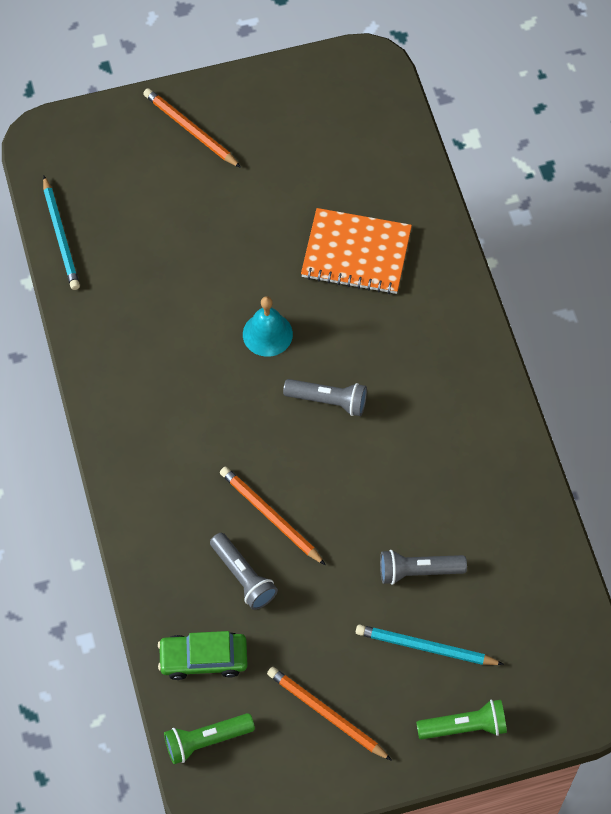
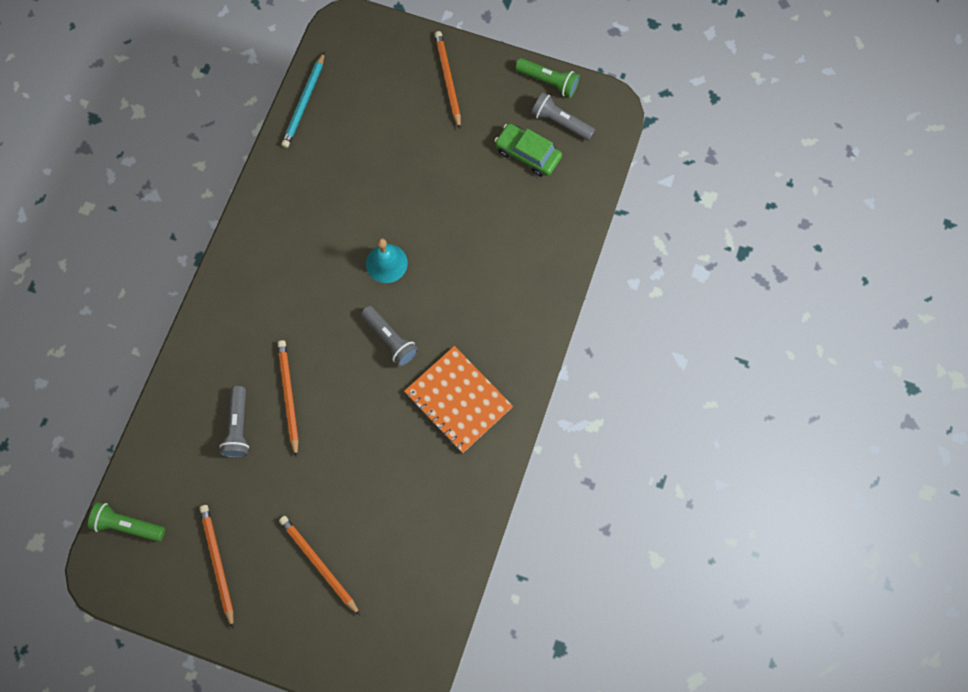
camera: 35 degrees right, 10 degrees up
(203, 659) = (169, 466): green car -> green car (527, 154)
(356, 253) = (492, 244): orange notebook -> orange notebook (458, 400)
(418, 571) = (356, 505): grey flashlight -> grey flashlight (560, 122)
(425, 648) = (318, 564): turquoise pencil -> orange pencil
(464, 727) = (301, 640): green flashlight -> green flashlight (548, 82)

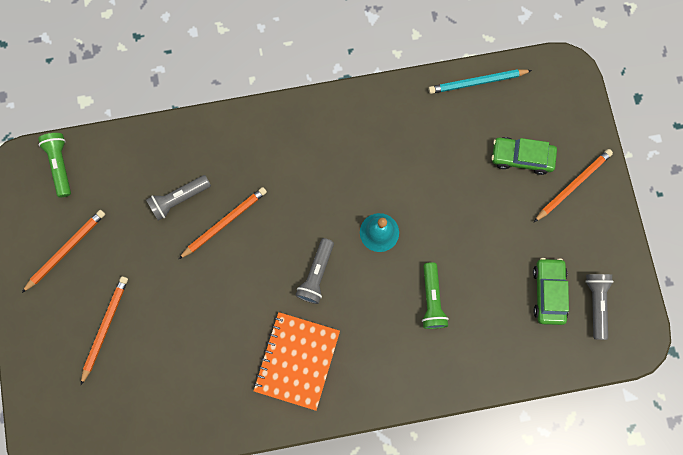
camera: 60 degrees right, 5 degrees up
(396, 106) = (521, 157): none -> green car
(548, 82) = (627, 271): green flashlight -> green flashlight (431, 299)

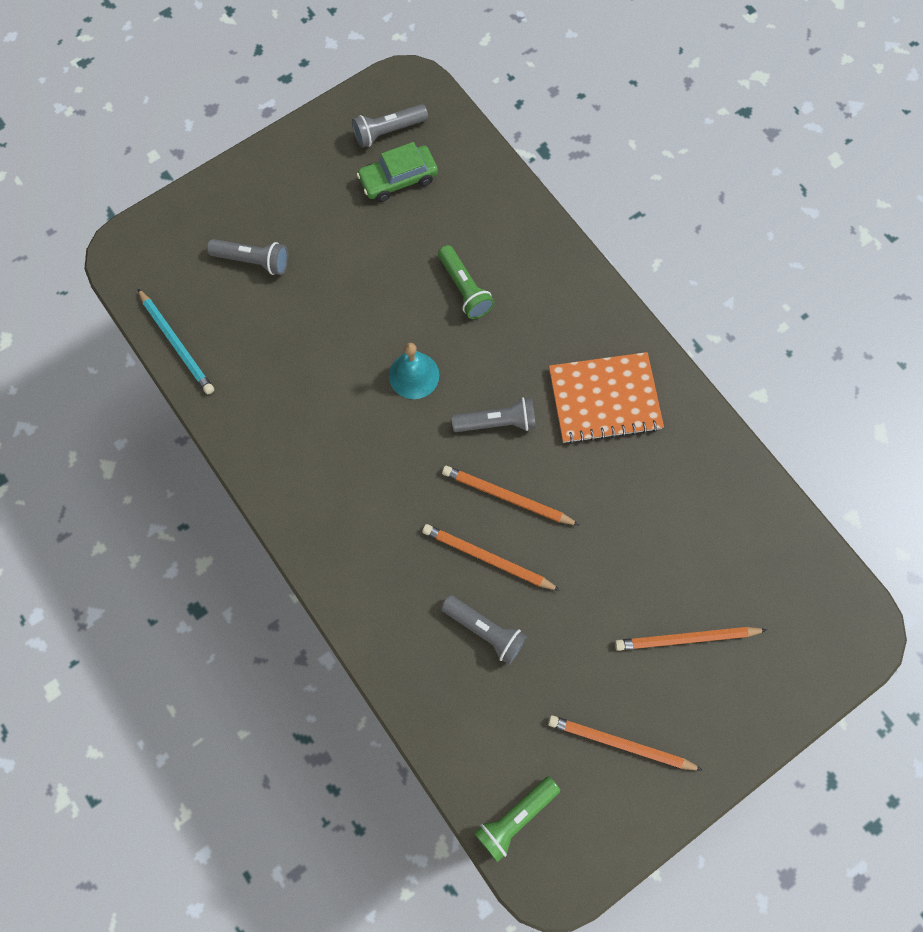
camera: 115 degrees left, 5 degrees down
(431, 299) = (464, 289): green flashlight -> green flashlight turned 90 degrees clockwise
(521, 157) = (253, 261): green car -> grey flashlight
(572, 185) = (264, 198): orange pencil -> orange pencil (507, 497)

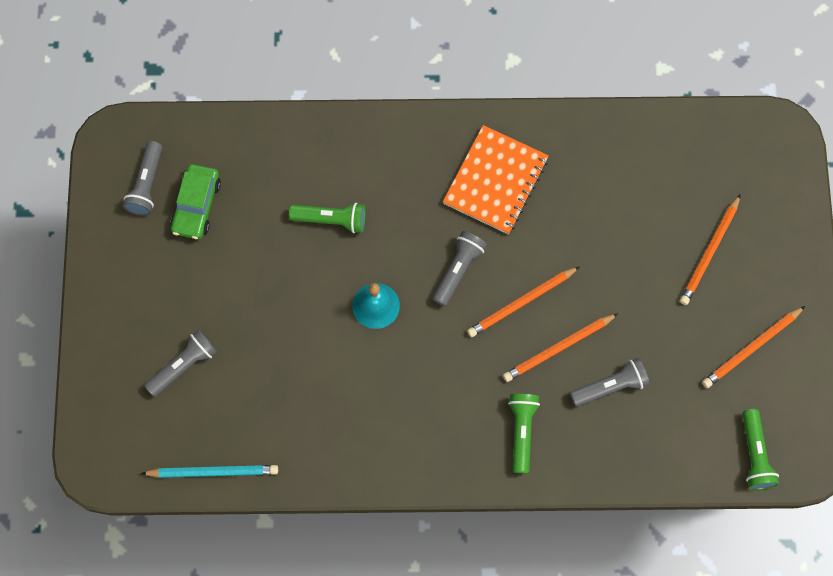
camera: 55 degrees left, 0 degrees up
(386, 577) = (522, 431): none -> green flashlight

